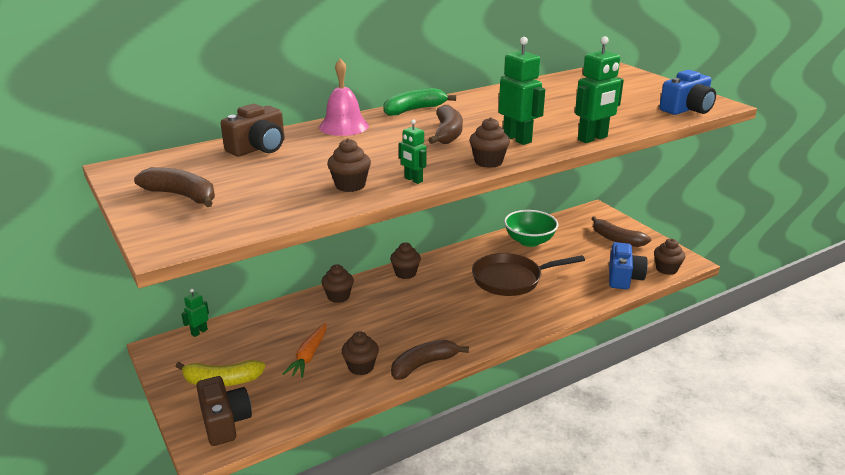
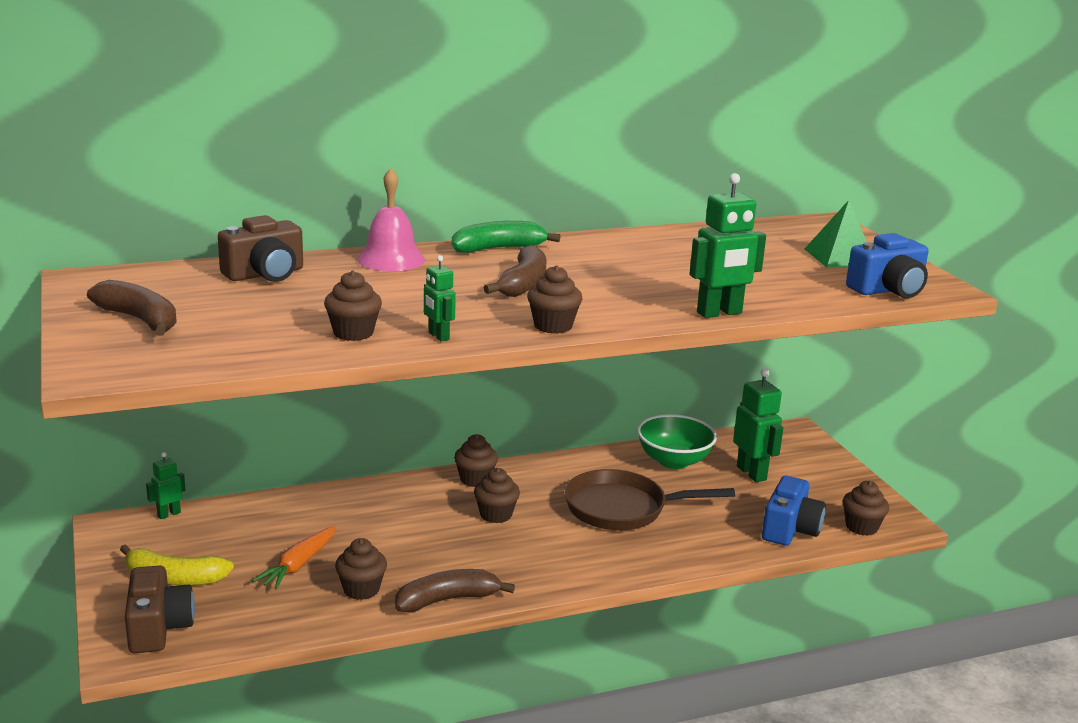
camera: 10 degrees right, 5 degrees down
(338, 296) = (370, 496): brown cupcake -> brown cupcake (496, 515)
(517, 139) = (613, 301): green robot -> green robot (752, 473)
(616, 239) = (807, 476): brown banana -> none
(640, 90) = (839, 257): none -> green pyramid

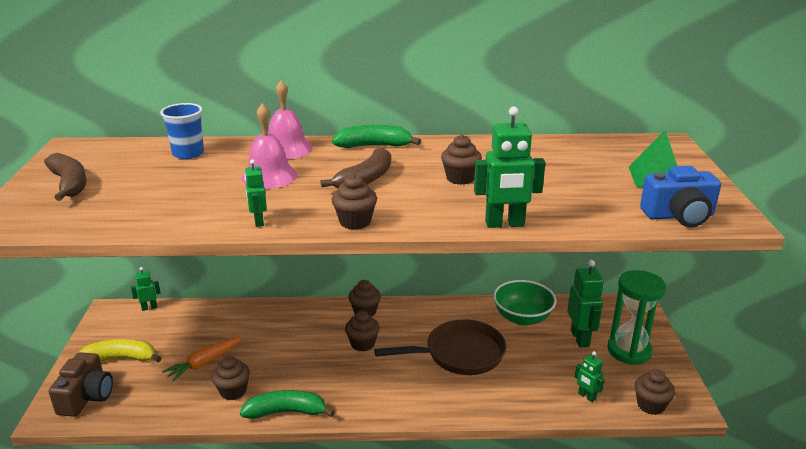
camera: 20 degrees right, 5 degrees up
(174, 578) = (121, 359): yellow banana -> yellow banana turned 150 degrees clockwise
(265, 274) = (188, 154): brown camera -> blue cup
(353, 333) = (200, 211): brown cupcake -> brown cupcake (460, 178)
(401, 290) = (269, 176): none -> pink bell
(447, 600) = (286, 412): brown banana -> green banana
(622, 508) = (459, 354): brown pan -> brown pan turned 150 degrees clockwise
(790, 529) = (586, 396): blue camera -> green robot
(811, 478) = (629, 351): none -> green hourglass

